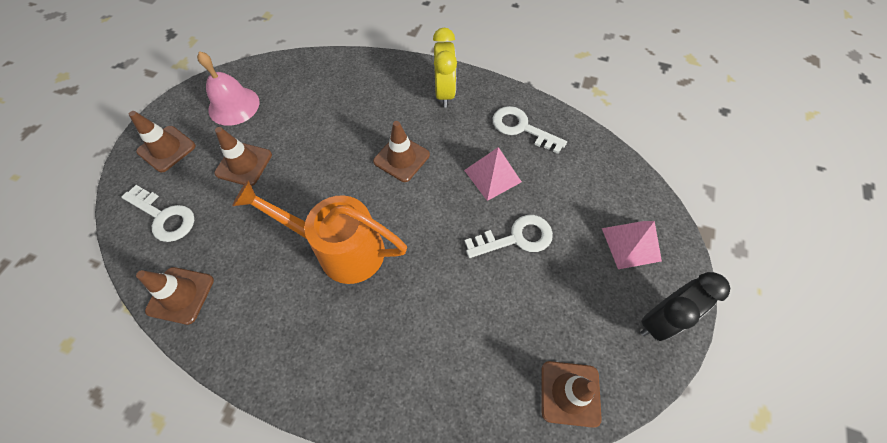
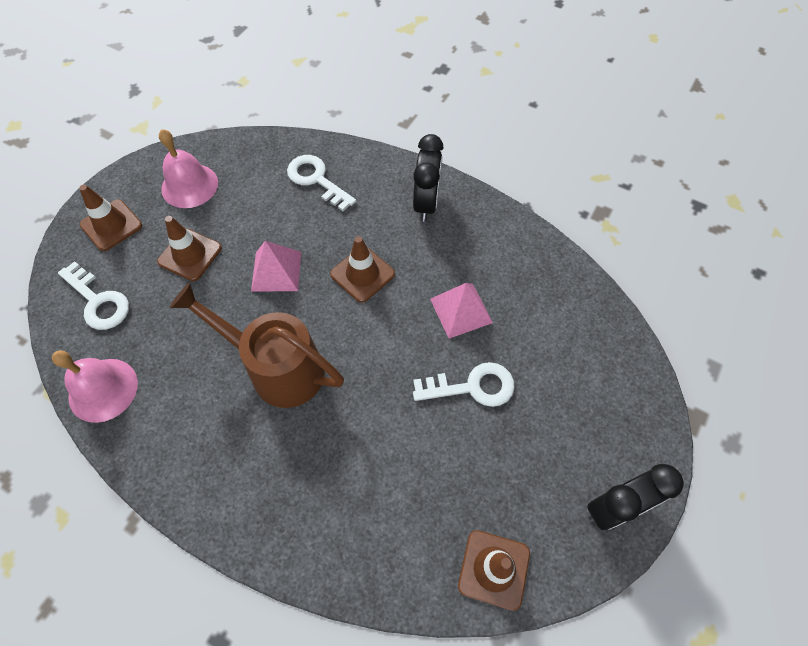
camera: 10 degrees right, 0 degrees up
(180, 295) = (103, 389): brown traffic cone -> pink bell
(341, 249) = (277, 368): orange watering can -> brown watering can
(444, 93) = (426, 203): yellow clock -> black clock
(521, 128) = (507, 259): white key -> white key (316, 180)
(631, 244) = (602, 415): pink pyramid -> pink pyramid (276, 271)

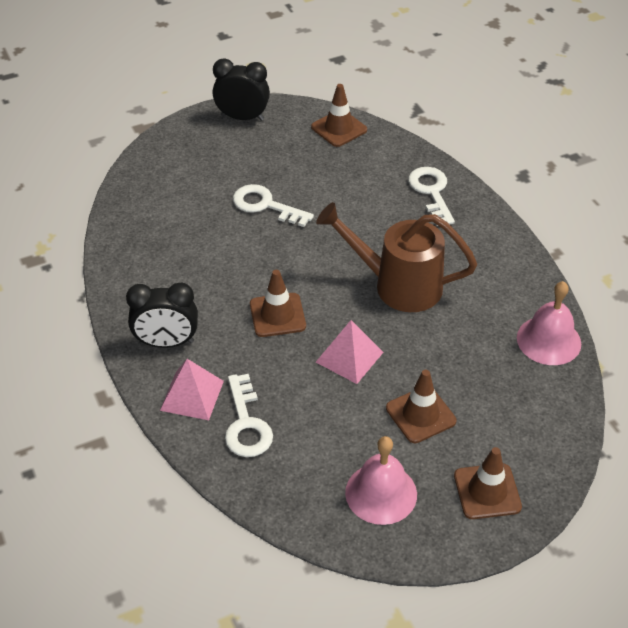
camera: 145 degrees left, 15 degrees down
(98, 301) = (528, 416): white key -> white key (431, 192)
(277, 368) = (398, 285): brown watering can -> brown watering can turned 135 degrees clockwise
(426, 203) = (167, 343): black clock -> black clock turned 135 degrees counterclockwise
(461, 310) = (225, 250): pink pyramid -> pink pyramid (192, 395)

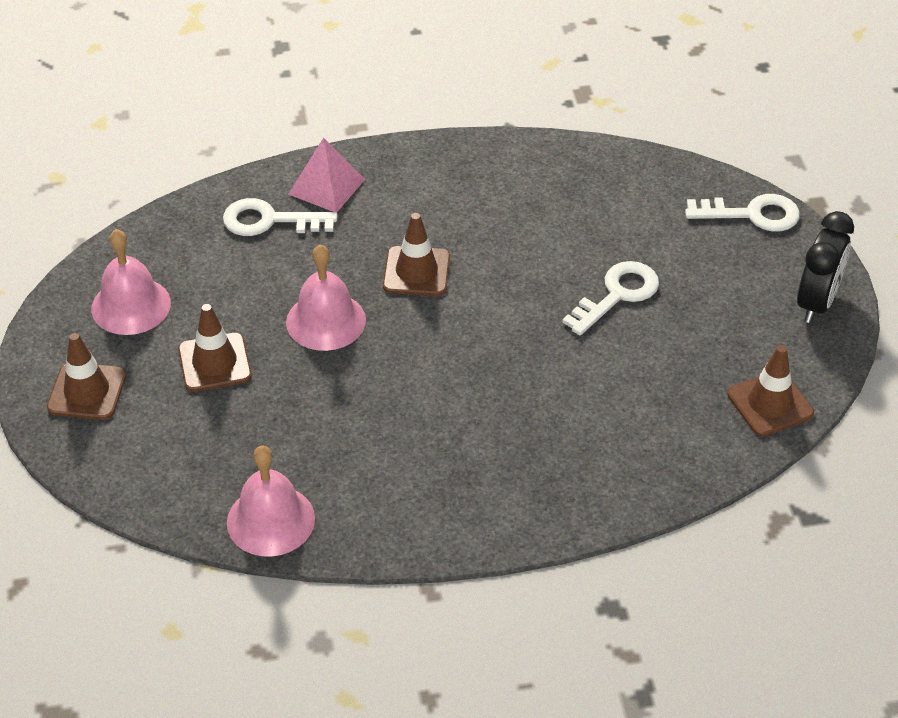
camera: 105 degrees right, 0 degrees up
(167, 343) = (410, 177): black clock -> none
(349, 357) = (326, 321): pink pyramid -> pink bell
(398, 285) = (425, 393): brown watering can -> none
(431, 192) = (597, 476): white key -> white key (752, 214)

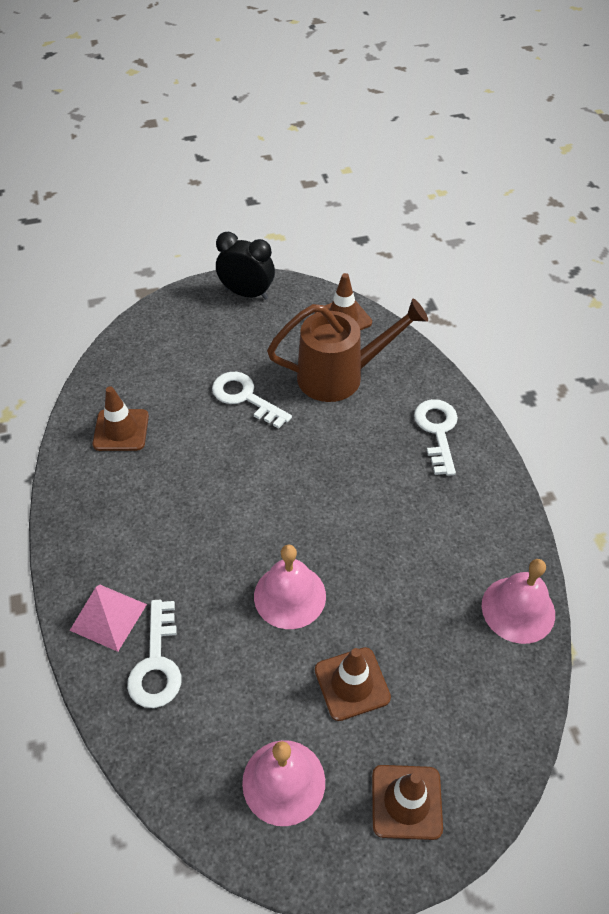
camera: 95 degrees left, 5 degrees up
(416, 272) = (225, 531): brown traffic cone -> brown traffic cone (121, 430)
(653, 390) = (340, 376): none -> brown watering can
(752, 214) = (157, 323): white key -> white key (437, 431)

